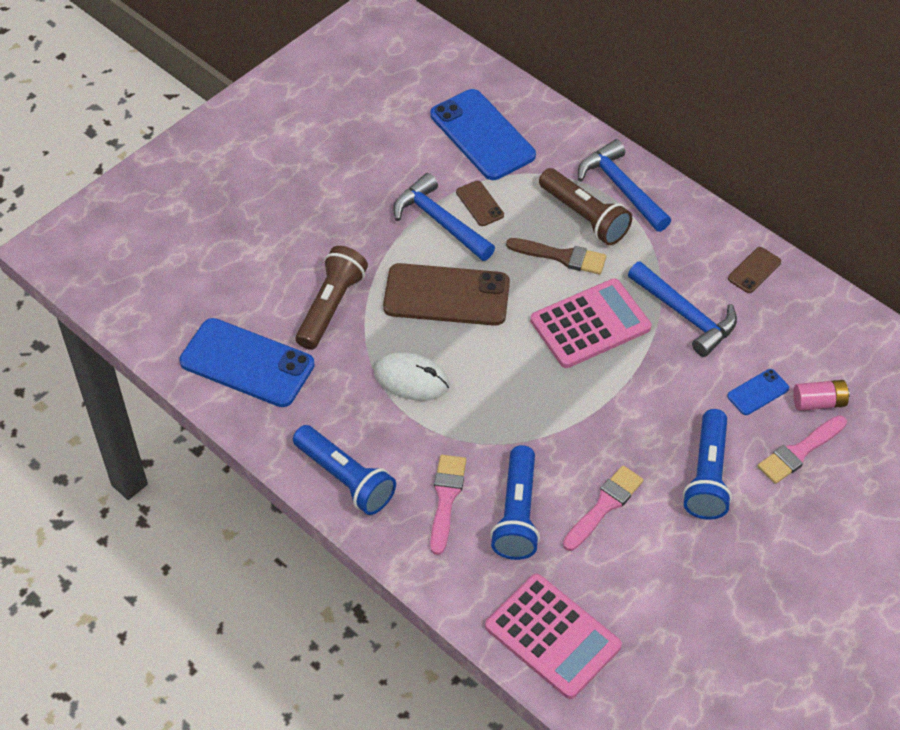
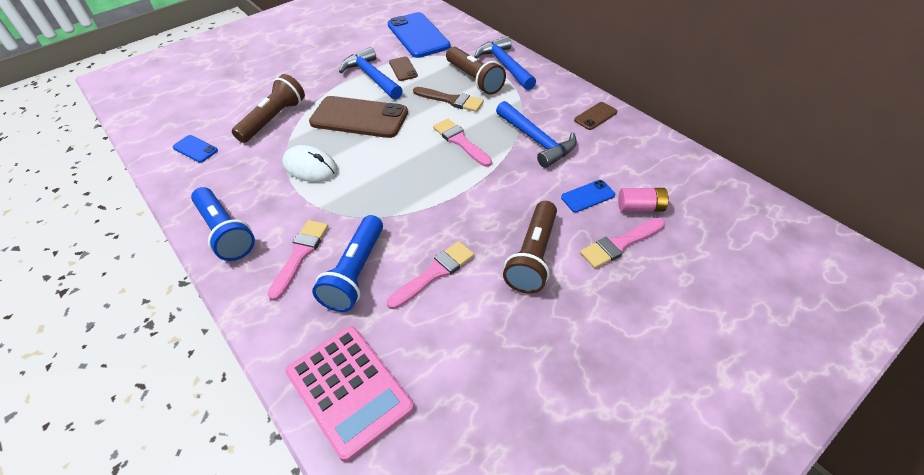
camera: 10 degrees right, 5 degrees down
(247, 363) = (195, 149): blue phone -> blue phone, size x0.47
(590, 324) = (460, 141): pink calculator -> pink brush
(707, 475) = (533, 256): blue flashlight -> brown flashlight

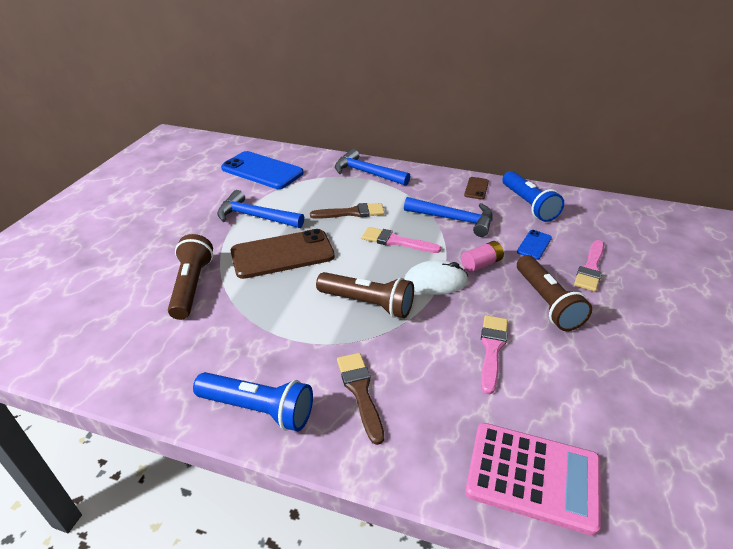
camera: 35 degrees left, 10 degrees down
(195, 149) = (127, 348): blue phone -> none
(300, 255) = (360, 392): pink brush -> brown brush
(310, 167) = (282, 313): white mouse -> white mouse (435, 281)
(356, 273) = (428, 381): blue flashlight -> blue flashlight (528, 205)
(403, 69) = (279, 201): brown phone -> none
(474, 79) = (353, 190): brown flashlight -> brown flashlight (367, 303)
(640, 207) = (575, 239): pink battery -> pink battery (481, 264)

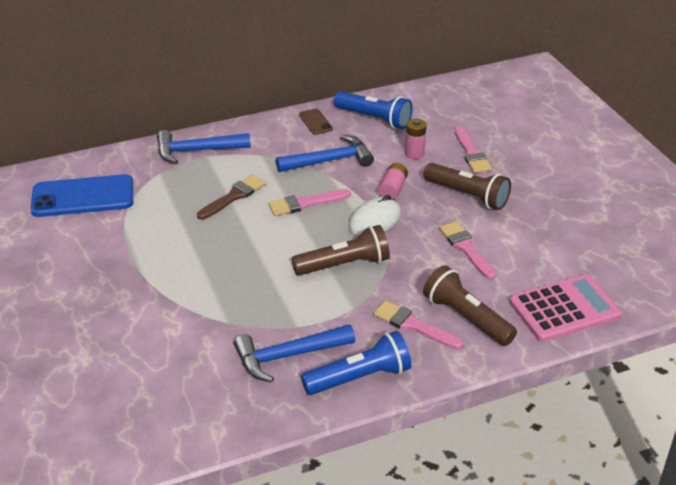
camera: 40 degrees left, 0 degrees up
(191, 286) = (178, 332): brown flashlight -> brown flashlight (466, 318)
(255, 217) = (146, 245): blue hammer -> blue hammer (288, 356)
(282, 254) = (221, 264): brown phone -> none
(360, 392) = (413, 325): brown brush -> pink brush
(534, 245) = (414, 153): blue phone -> pink battery

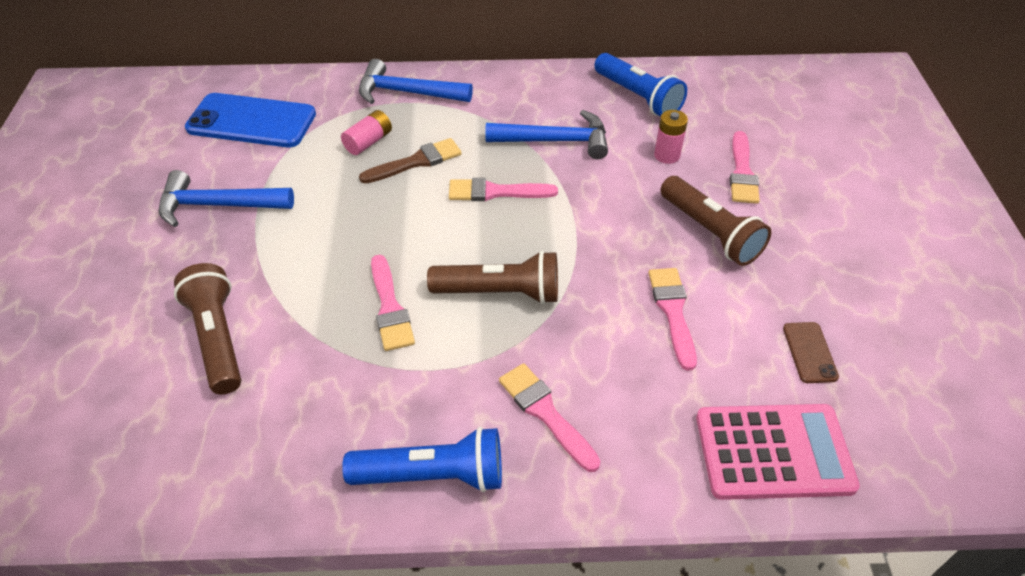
camera: 20 degrees right, 10 degrees up
(272, 292) = (390, 308): none -> pink brush
(288, 356) = (359, 410): blue hammer -> blue hammer (218, 205)
(315, 122) = (564, 86): brown phone -> brown phone (809, 352)
(375, 221) = (570, 238): white mouse -> none
(392, 189) = (615, 199): pink battery -> pink battery (368, 142)
(466, 318) = (624, 423): brown flashlight -> brown flashlight (217, 339)

